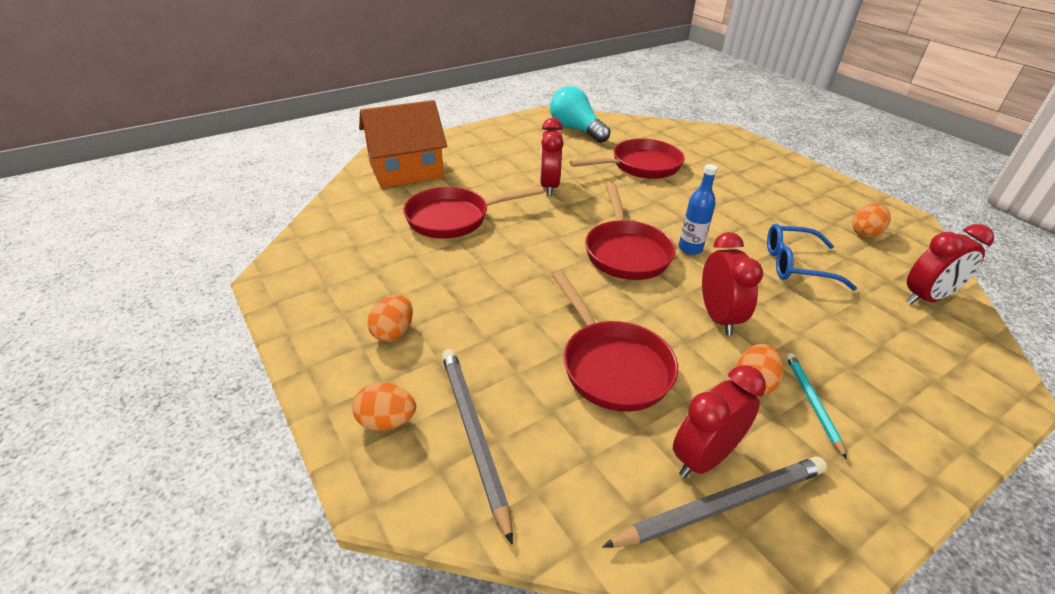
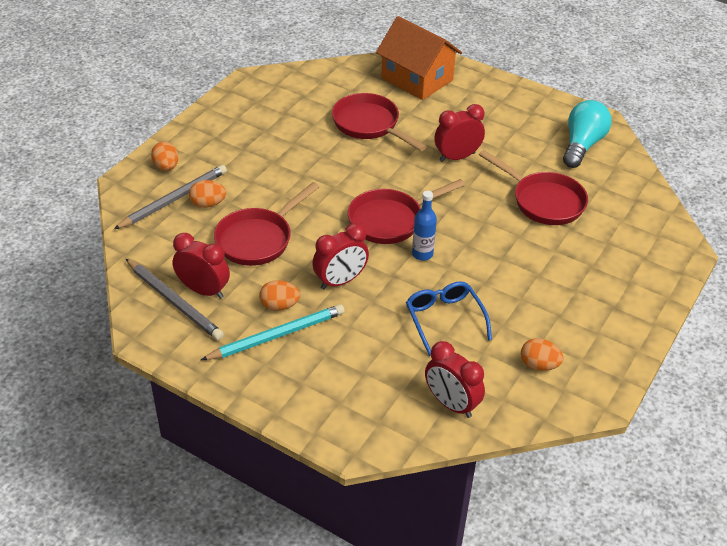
camera: 65 degrees right, 5 degrees up
(393, 332) = (232, 143): orange egg -> orange egg (208, 204)
(812, 403) = (277, 335): turquoise pencil -> turquoise pencil, size x1.67

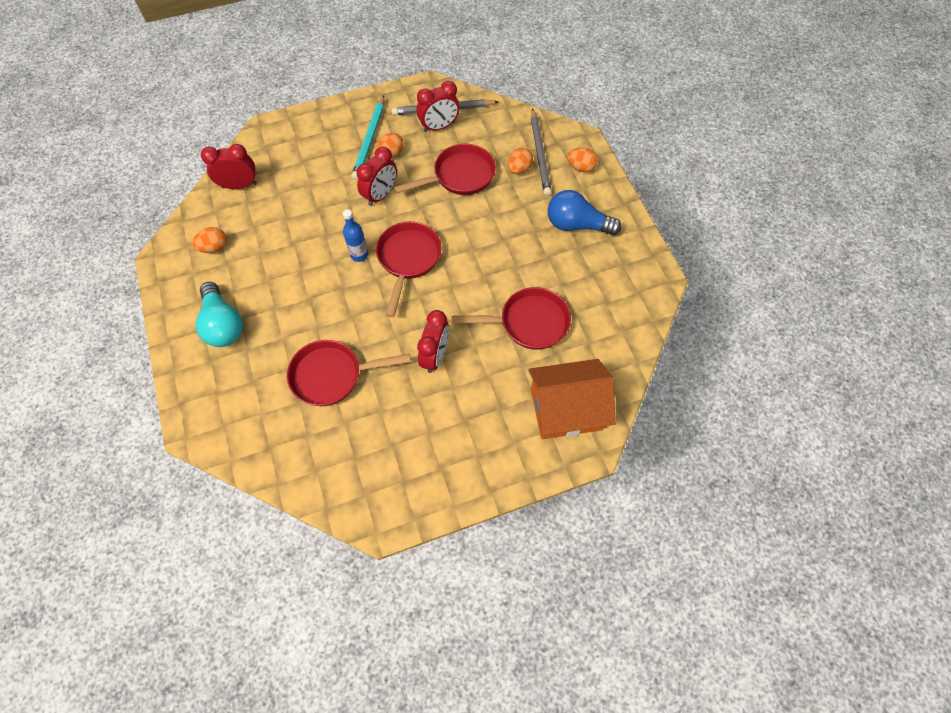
camera: 130 degrees right, 20 degrees up
(240, 141) = (577, 225): none -> blue light bulb
(258, 239) = (459, 176): red pan -> red pan turned 75 degrees clockwise
(340, 281) = (380, 195): red clock -> red clock turned 150 degrees counterclockwise
(444, 319) = (297, 226): blue glasses -> none
(582, 145) = (363, 470): turquoise light bulb -> turquoise light bulb (223, 324)

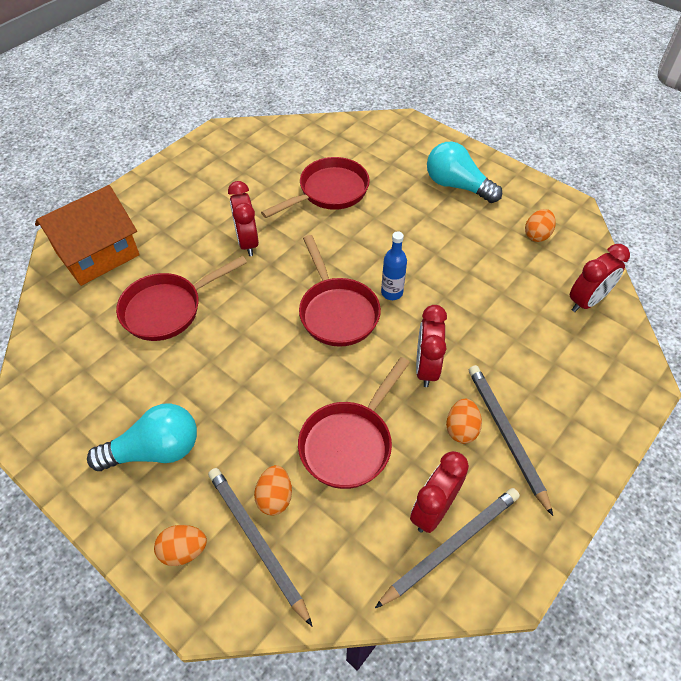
camera: 150 degrees right, 10 degrees down
(370, 140) = (506, 435): turquoise pencil -> grey pencil
(577, 225) = (155, 450): blue light bulb -> turquoise light bulb

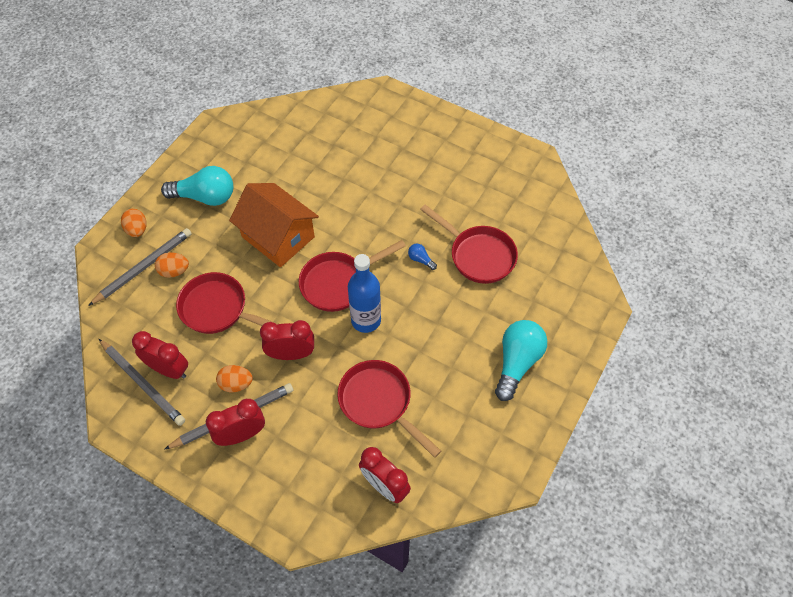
camera: 80 degrees right, 5 degrees up
(97, 254) = (369, 116): orange house -> orange house (278, 237)
(155, 450) = (205, 197): turquoise light bulb -> turquoise light bulb turned 60 degrees counterclockwise
(168, 309) = (323, 173): red pan -> red pan (379, 402)
(247, 242) = (402, 207): red clock -> red clock (241, 435)
(323, 236) = (421, 260): none -> blue light bulb
(392, 293) = (366, 320): blue bottle -> blue bottle, size x1.56
(537, 235) = (464, 440): orange egg -> none

